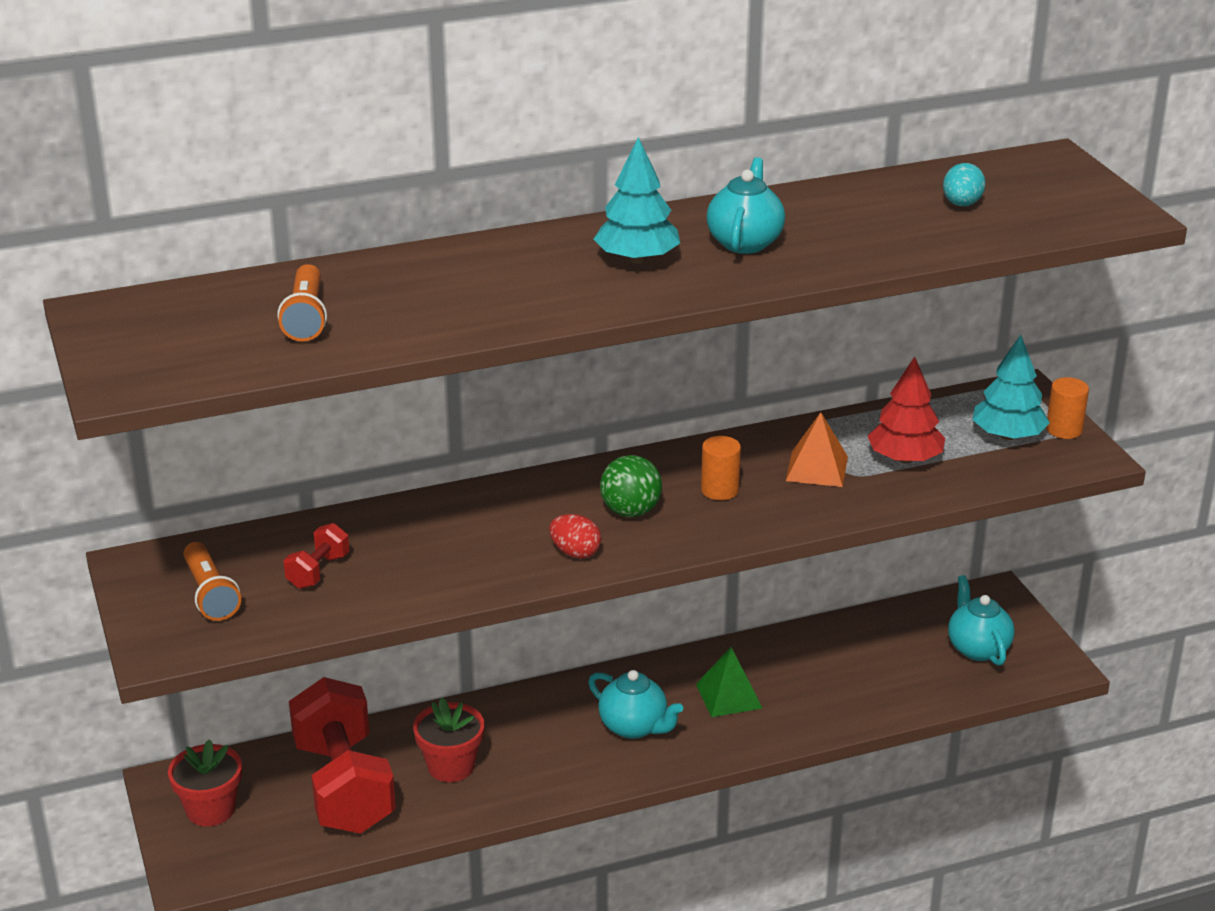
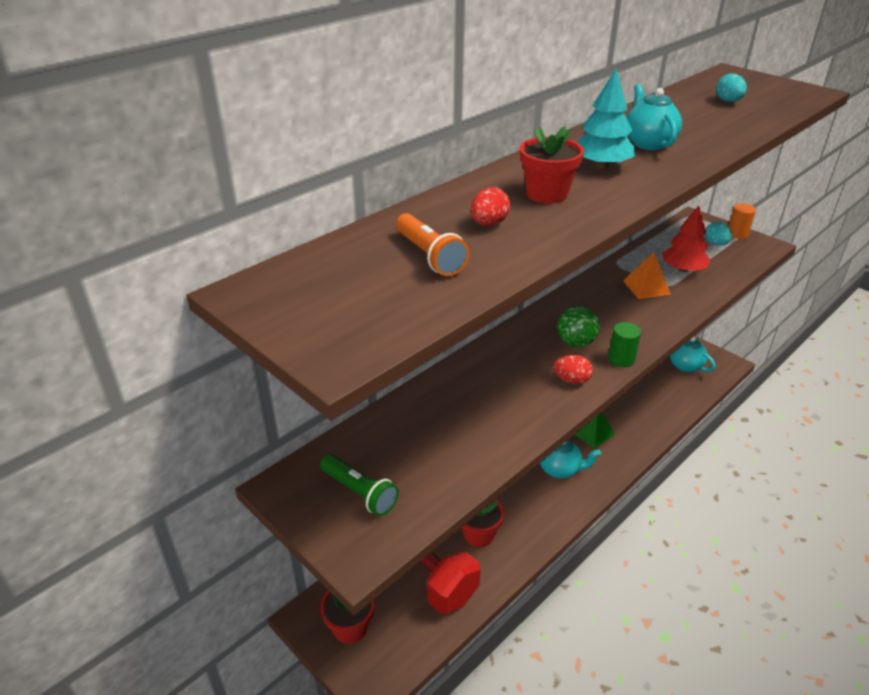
camera: 25 degrees left, 5 degrees up
(210, 594) = (359, 493): orange flashlight -> green flashlight
(318, 571) = (421, 447): red dumbbell -> none
(410, 298) = (489, 224): none -> red egg
(521, 279) = (547, 194): none -> red flower pot
(670, 547) = (621, 359): none -> green cylinder
(719, 490) = (610, 314): orange cylinder -> none
(1008, 435) = (716, 244): turquoise tree -> turquoise egg

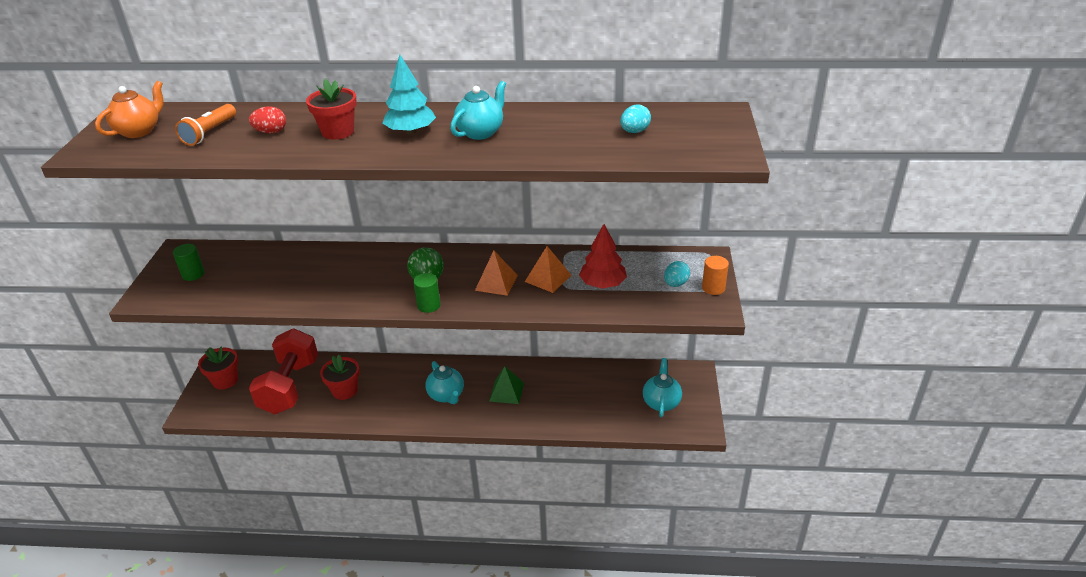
camera: 50 degrees right, 0 degrees up
(338, 298) = (139, 131): none -> orange teapot
(359, 493) = (193, 274): green flashlight -> green cylinder
(571, 380) = (378, 296): red egg -> none
(624, 312) = (496, 282): none -> orange pyramid

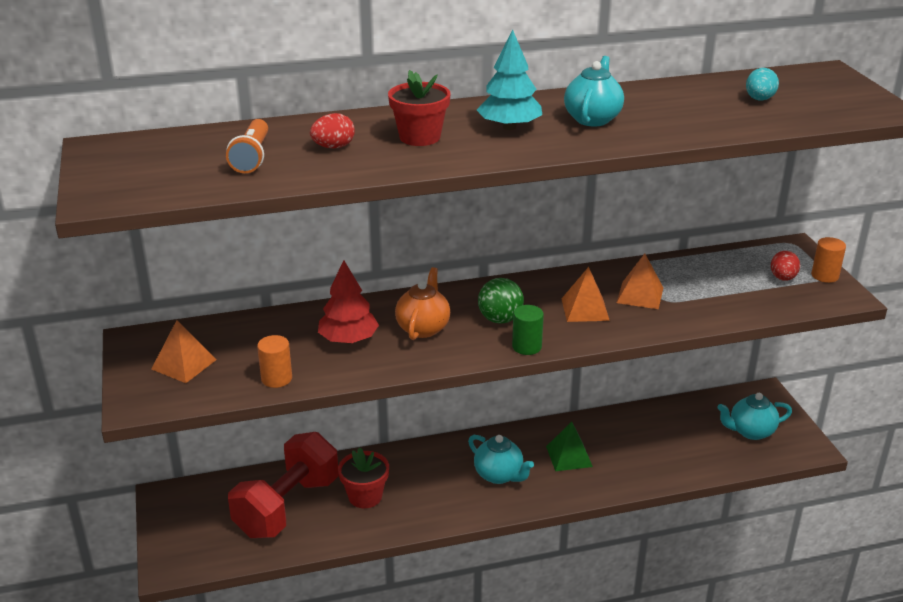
camera: 20 degrees left, 5 degrees down
(139, 131) = (149, 166): orange teapot -> orange teapot (423, 328)
(193, 274) = (184, 364): green cylinder -> orange pyramid
(225, 380) = (190, 518): red flower pot -> none
(241, 297) = (276, 378): none -> orange cylinder
(290, 386) = (287, 507): red dumbbell -> red dumbbell turned 45 degrees clockwise
(602, 284) = (705, 291): red tree -> red tree (348, 339)
(661, 402) = (750, 431): turquoise teapot -> turquoise teapot turned 90 degrees counterclockwise
(675, 284) = (783, 278): turquoise egg -> red egg

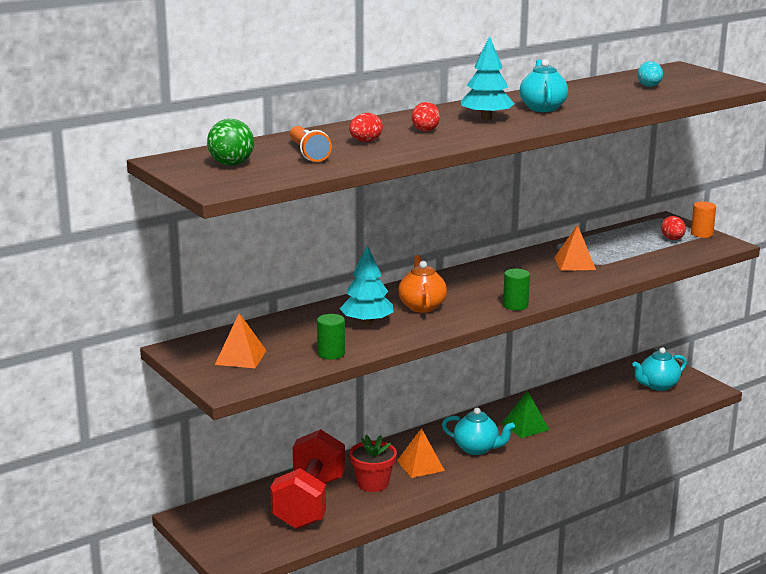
camera: 20 degrees left, 10 degrees down
(276, 378) = (331, 354): orange cylinder -> green cylinder
(348, 339) = (367, 322): red tree -> turquoise tree
(420, 137) = (425, 130): red flower pot -> red egg
(500, 319) = (479, 292): green ball -> green ball (231, 164)
(585, 309) = (540, 277): orange pyramid -> orange pyramid (420, 465)

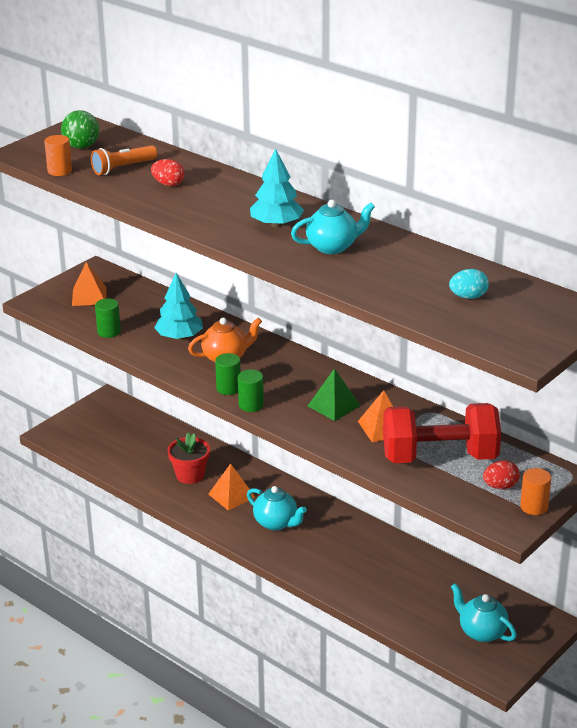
camera: 75 degrees right, 10 degrees up
(290, 176) = (59, 171): none -> orange cylinder
(309, 503) = (146, 449): red dumbbell -> red dumbbell (439, 457)
(425, 130) = (219, 203): red egg -> none
(477, 449) = (276, 523): turquoise teapot -> turquoise teapot turned 60 degrees counterclockwise
(480, 311) = (228, 388): none -> green cylinder
(525, 426) = (336, 547): green pyramid -> green pyramid (334, 405)

